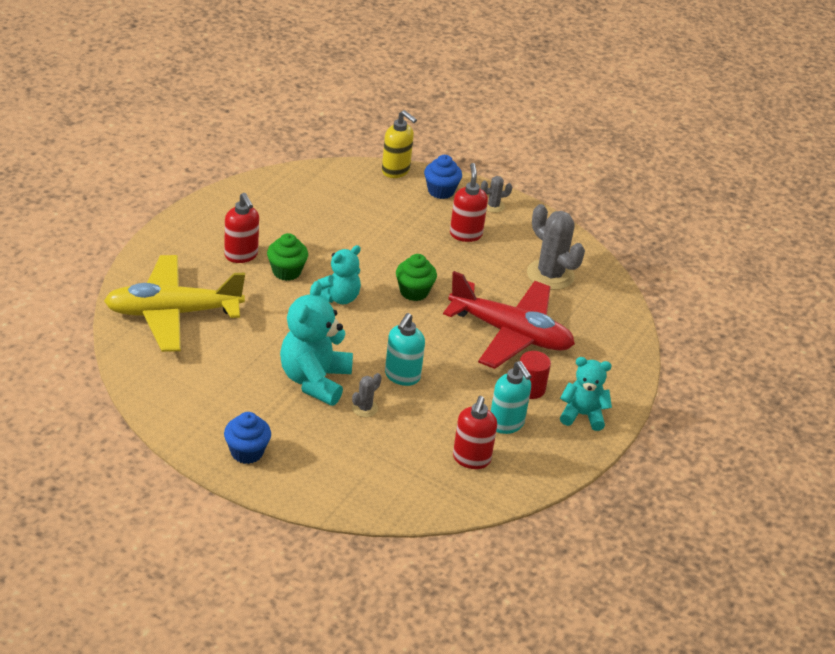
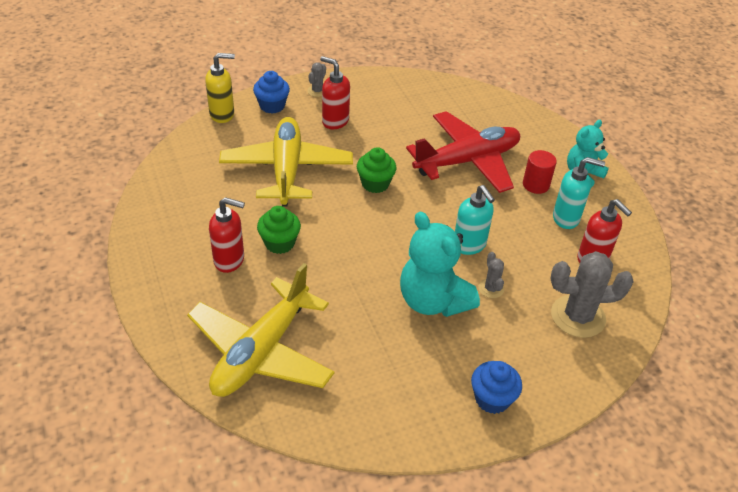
camera: 50 degrees left, 5 degrees up
(339, 297) = (342, 229): turquoise teddy bear -> none
(372, 236) = (286, 170): none -> yellow plane
(550, 275) = (420, 107): grey cactus -> grey cactus (578, 316)

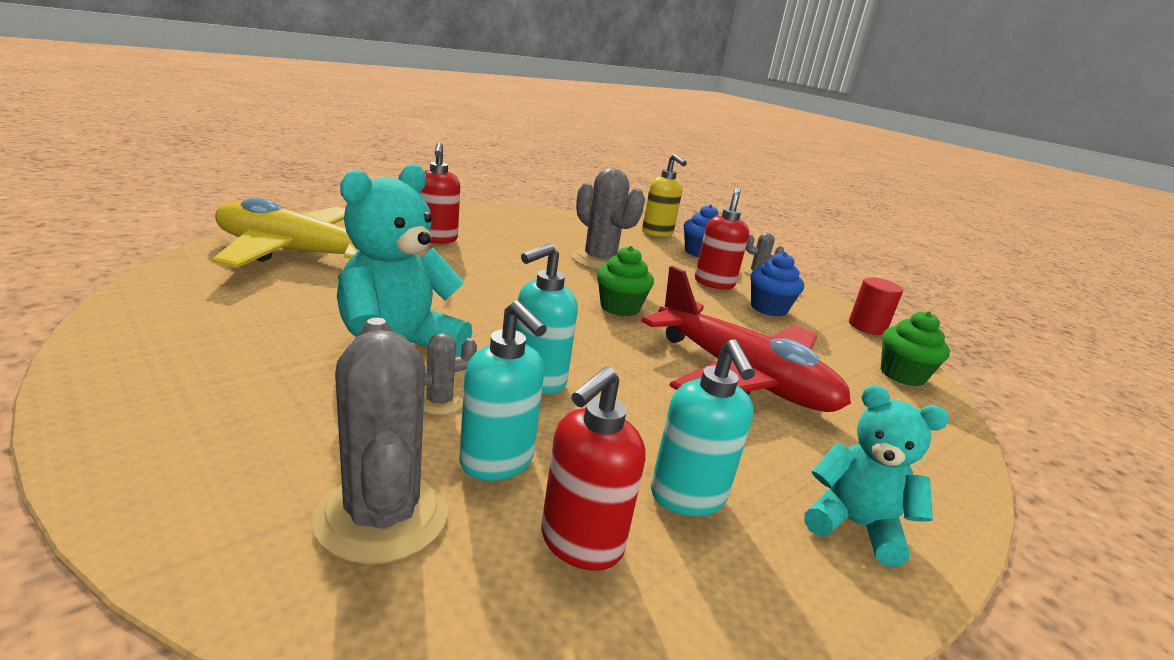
camera: 70 degrees right, 20 degrees down
(279, 243) = (474, 259): green cupcake -> green cupcake (902, 375)
(286, 170) = (599, 260): yellow plane -> grey cactus
(492, 399) = (165, 404): blue cupcake -> blue cupcake (768, 308)
(536, 185) = (754, 453): red cylinder -> red cylinder (867, 327)
(542, 274) = (497, 462): none -> turquoise soap dispenser

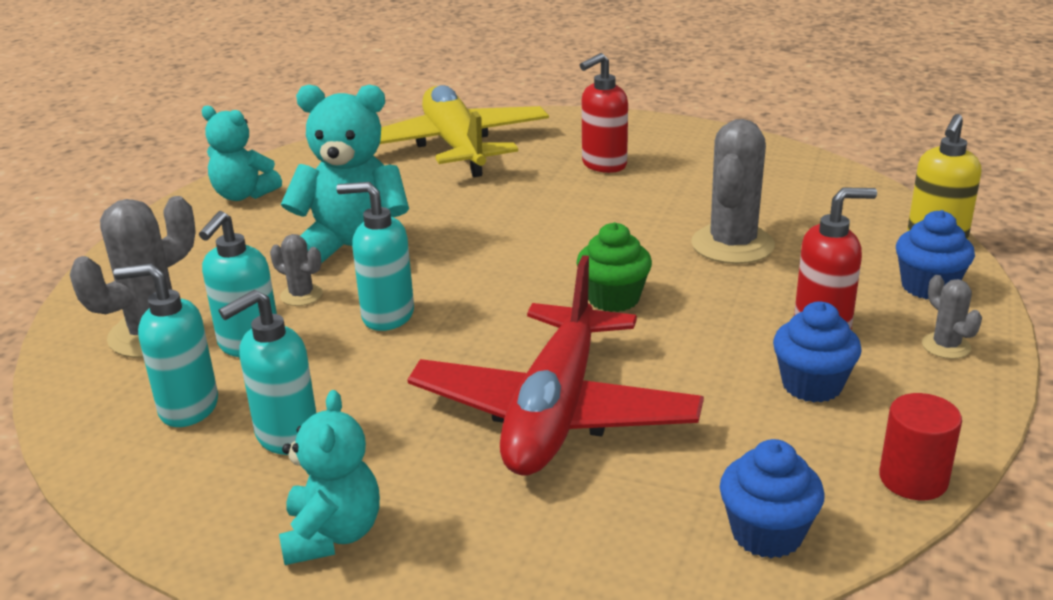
camera: 65 degrees right, 5 degrees up
(153, 353) = (243, 195): none -> turquoise teddy bear
(580, 543) = (187, 408): red soap dispenser -> turquoise soap dispenser
(902, 375) = (767, 534): green cupcake -> blue cupcake

